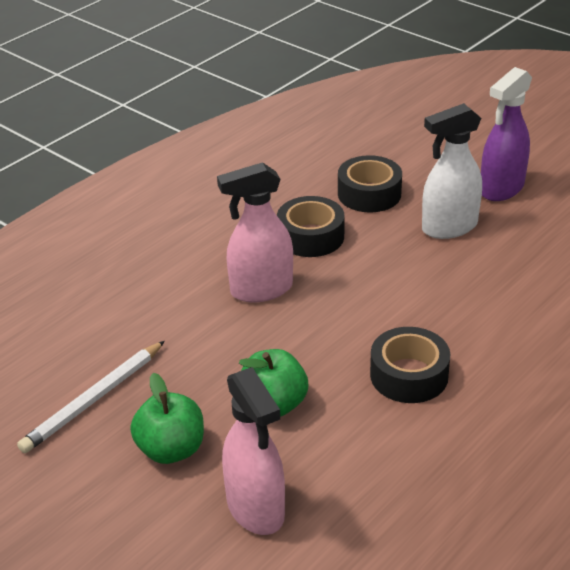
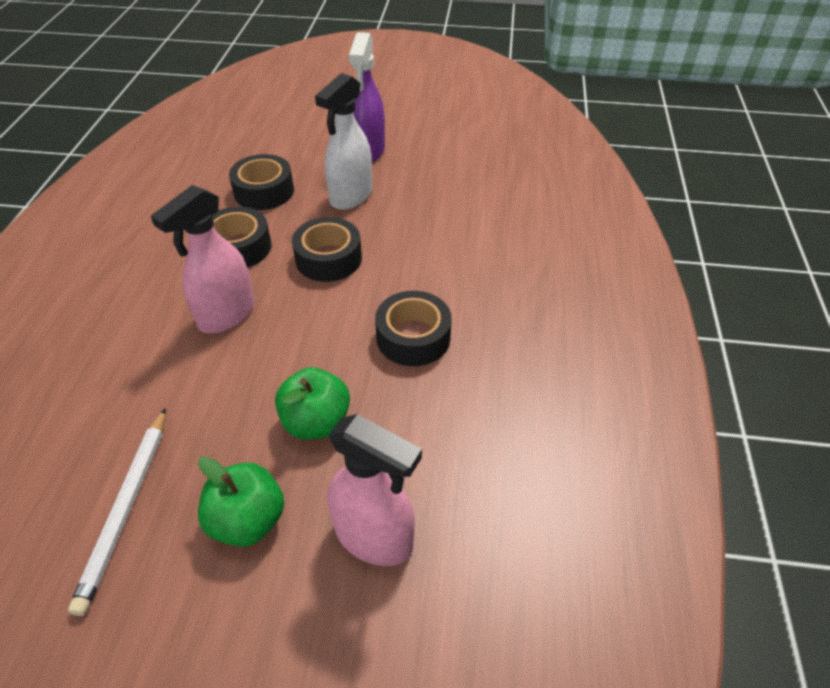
camera: 35 degrees left, 10 degrees up
(384, 276) = (328, 258): none -> black tape

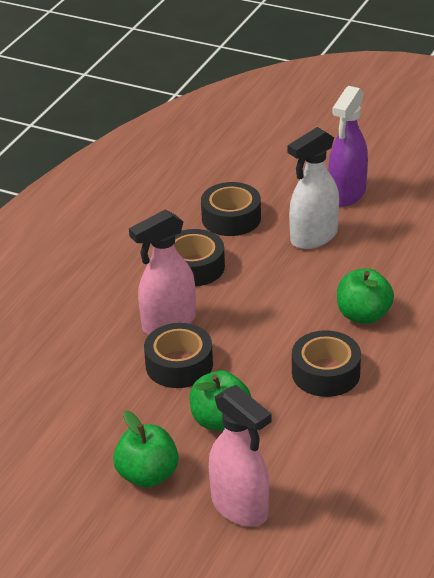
camera: 20 degrees right, 10 degrees down
(126, 508) = (60, 447): white pencil -> none
(328, 258) = (273, 292): black tape -> black tape (179, 365)
(428, 266) = (363, 315): none -> green apple

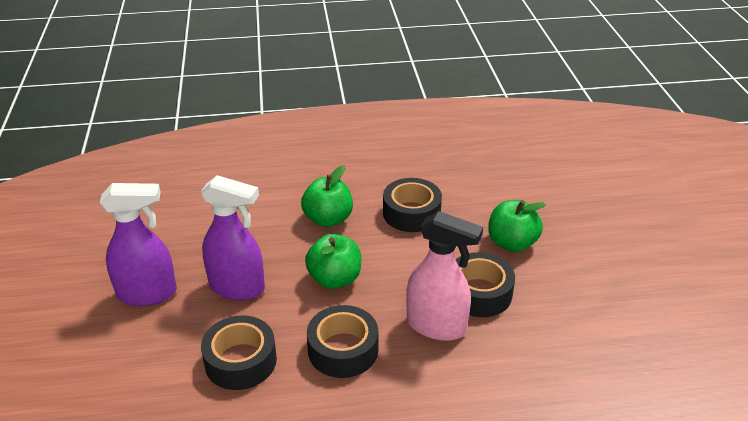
camera: 125 degrees left, 0 degrees up
(147, 475) = (600, 254): green apple -> green apple (335, 279)
(240, 507) = (573, 201): pink spray bottle -> none
(313, 237) = (237, 287): white spray bottle -> purple spray bottle

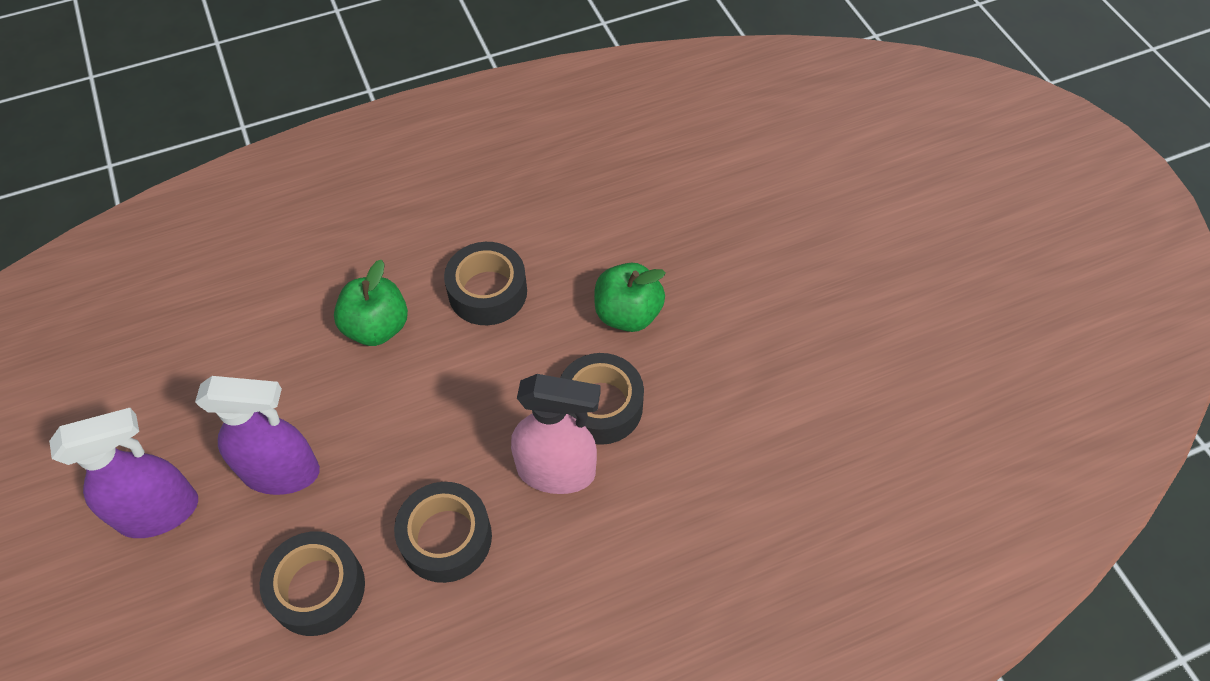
camera: 15 degrees left, 20 degrees up
(335, 279) = (409, 427): green apple -> none

